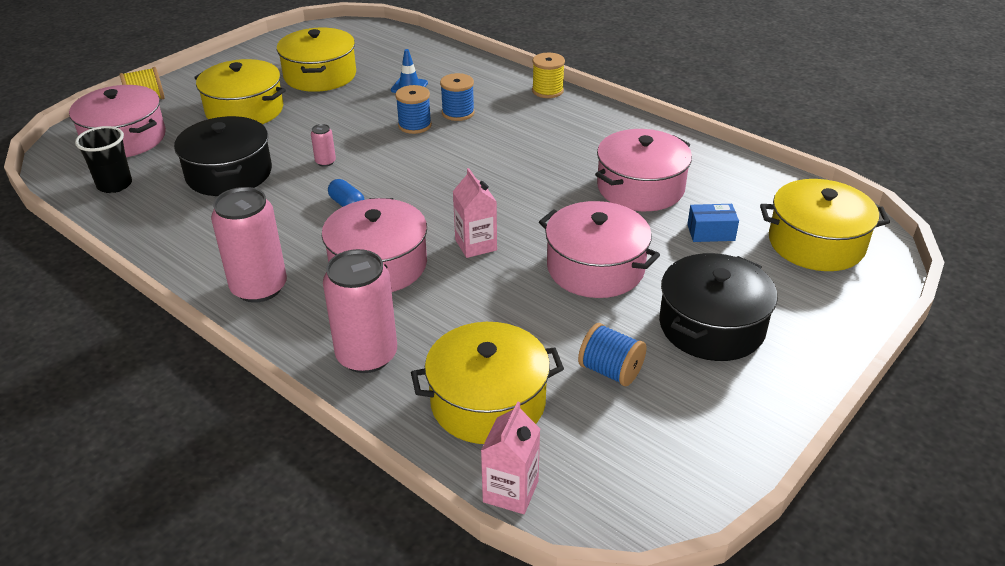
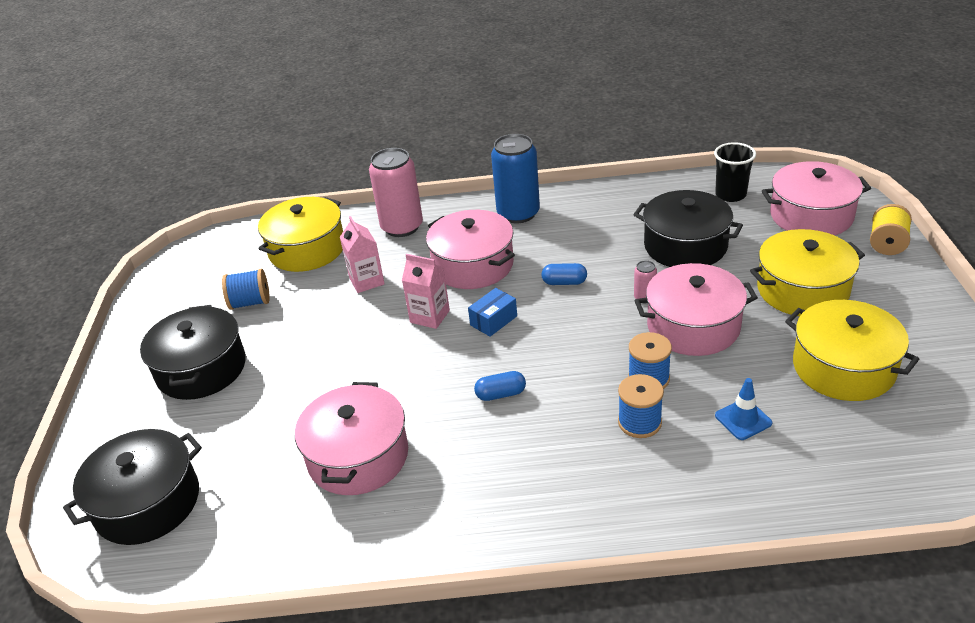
camera: 140 degrees right, 0 degrees up
(259, 288) = (518, 213): pink can -> blue can
(507, 167) = (501, 394): none -> blue capsule
(510, 491) = (255, 229): pink carton -> pink carton (366, 281)
(547, 91) = (606, 529): yellow spool -> none
(595, 268) = (323, 356): pink pot -> pink pot (693, 326)
(711, 232) = (254, 449): blue box -> blue box (493, 320)
(816, 243) = (147, 503): yellow pot -> black pot

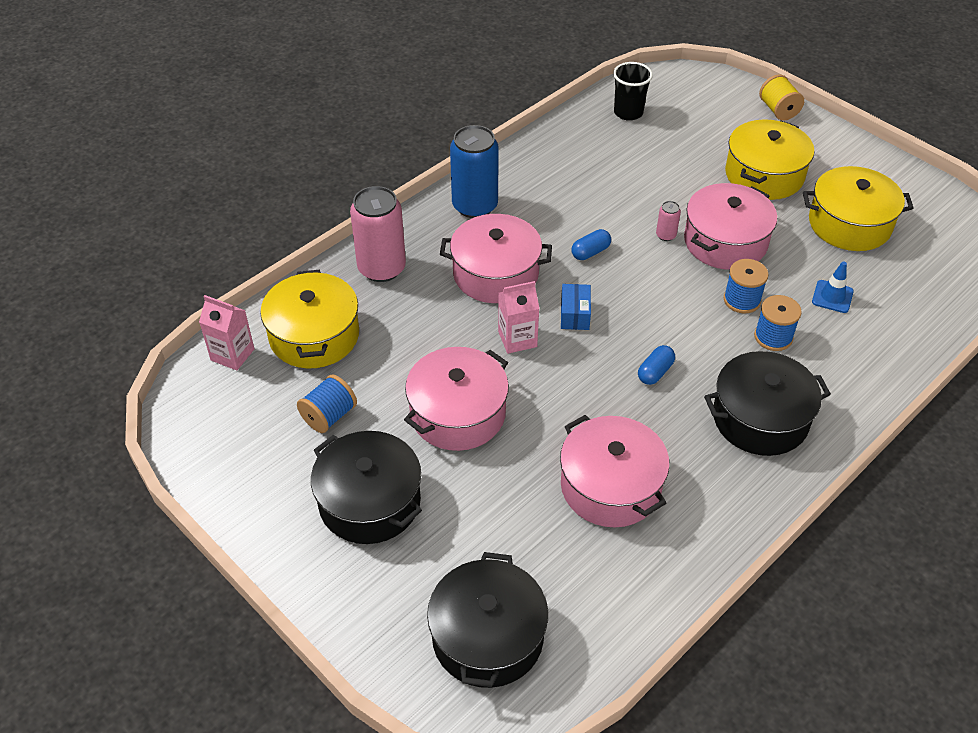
camera: 45 degrees left, 10 degrees up
(366, 281) = (417, 337): pink carton -> pink carton (232, 354)
(685, 246) = (645, 175): black pot -> black pot (760, 418)
(811, 216) = (705, 107): pink pot -> pink pot (457, 413)

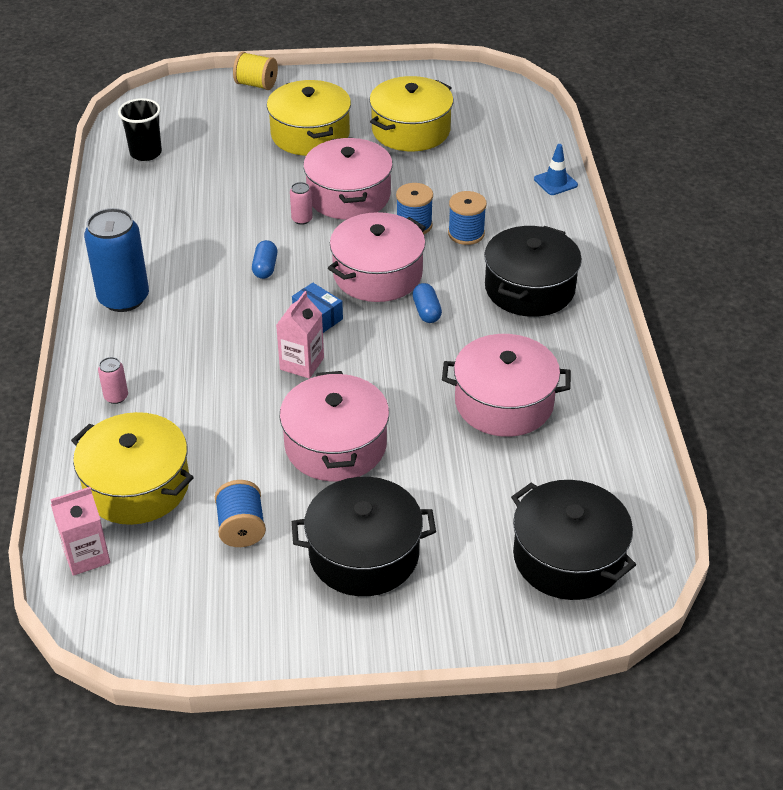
camera: 50 degrees left, 5 degrees down
(381, 268) = (116, 397): pink can -> pink can, size x0.44
(495, 274) = (216, 333): pink pot -> pink pot (377, 274)
(832, 296) = (465, 183): blue traffic cone -> blue traffic cone (555, 182)

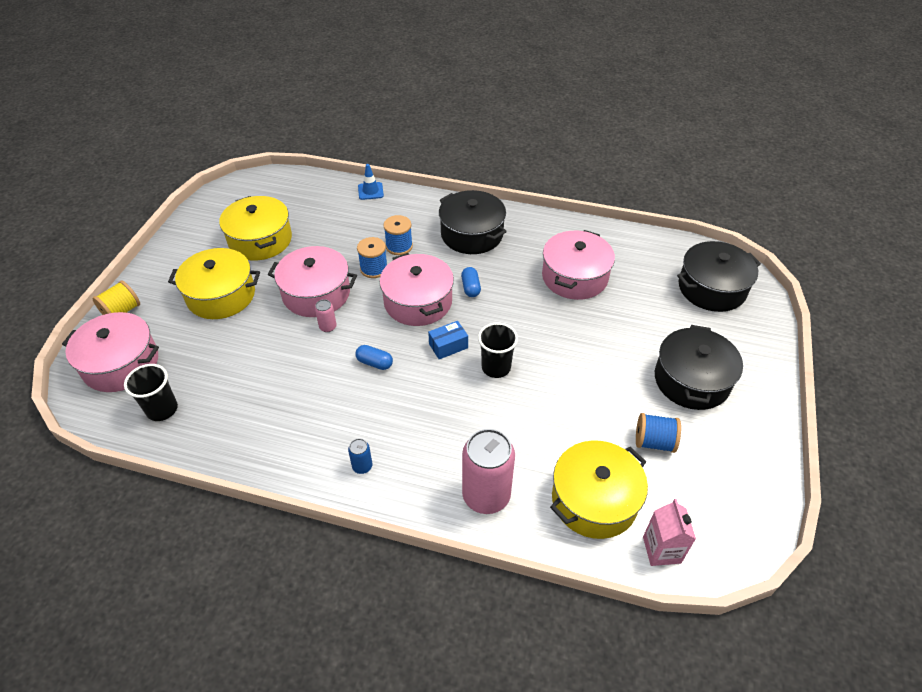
camera: 70 degrees left, 5 degrees up
(116, 397) = (486, 495): pink can -> pink can, size x2.29
(123, 298) = (362, 466): blue can -> blue can, size x0.44
(302, 363) = (496, 367): pink carton -> black cup
(335, 445) = (587, 369): pink pot -> pink pot (121, 364)
(426, 311) = (471, 288): blue capsule -> blue capsule turned 75 degrees clockwise

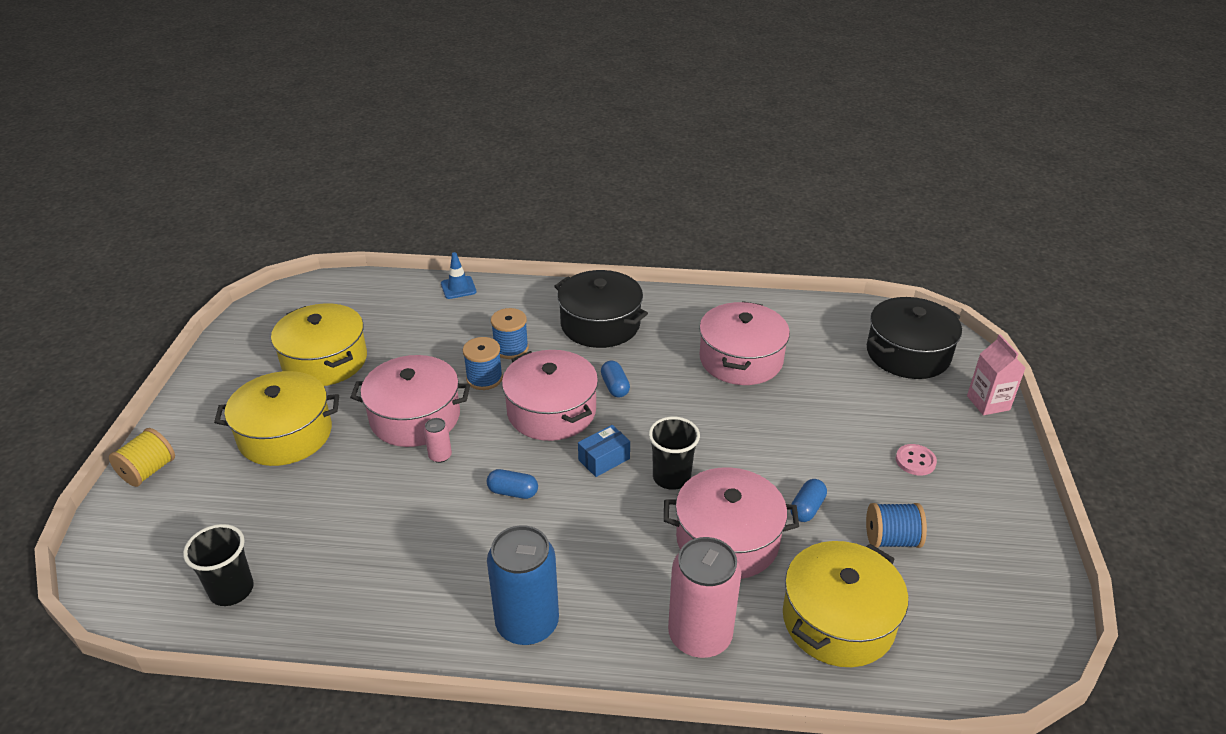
camera: 10 degrees left, 10 degrees down
(121, 364) = (160, 539): pink pot -> pink pot (727, 540)
(362, 466) = (527, 623): blue can -> blue can, size x2.29
(594, 407) = (807, 508): none -> blue capsule
(661, 550) = (938, 668): pink carton -> pink carton (988, 403)
(691, 380) = (915, 461): black pot -> pink button

